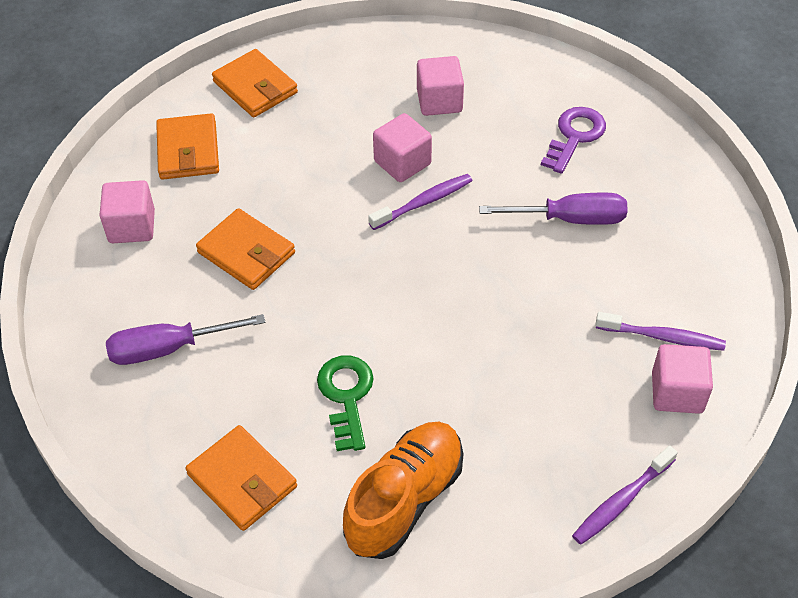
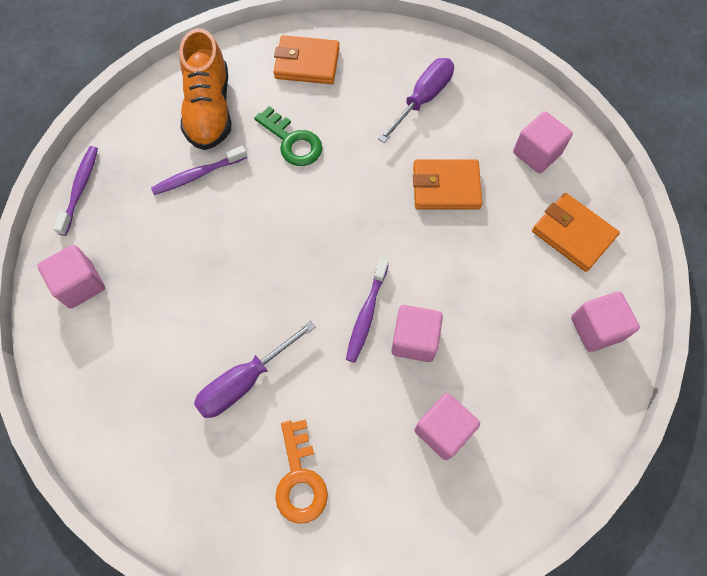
camera: 140 degrees right, 15 degrees up
(255, 87) = (596, 328): orange wallet -> pink cube
(574, 136) = (300, 478): purple key -> orange key
(663, 337) = (112, 322): purple toothbrush -> purple toothbrush (197, 175)

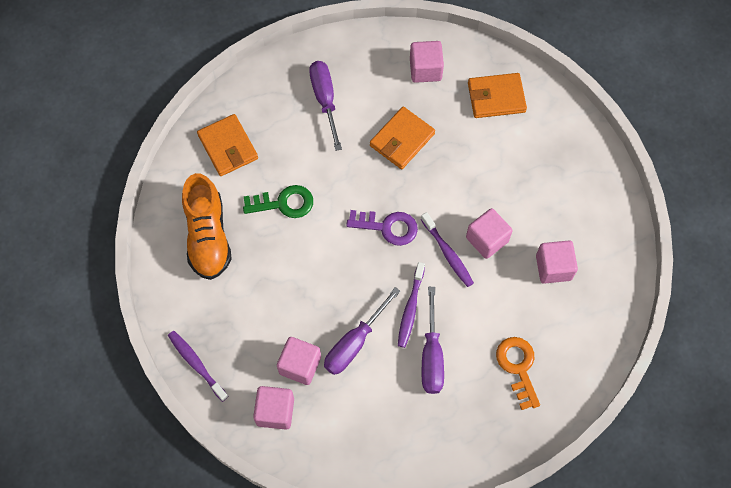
camera: 50 degrees left, 0 degrees up
(197, 175) = (255, 281): purple toothbrush -> purple toothbrush (410, 308)
(202, 301) = (354, 342): none -> purple screwdriver
(209, 110) = (208, 236): orange shoe -> orange shoe turned 45 degrees clockwise
(300, 478) = (518, 367): orange key -> orange key turned 135 degrees counterclockwise
(307, 63) = (228, 147): orange wallet -> orange wallet turned 75 degrees counterclockwise
(346, 241) = (388, 227): none -> purple key
(596, 328) = (563, 137): pink cube -> pink cube (300, 365)

